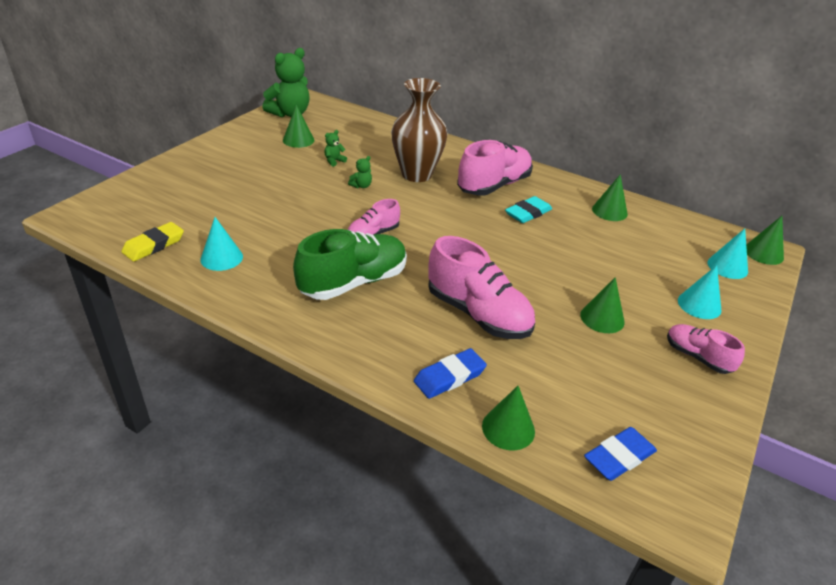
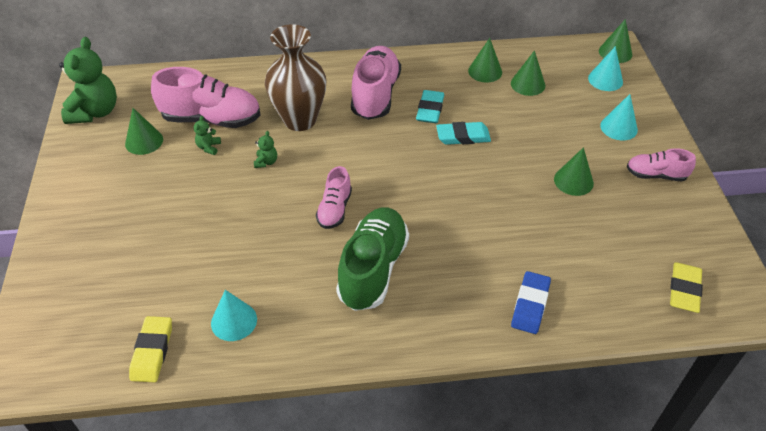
camera: 35 degrees left, 10 degrees up
(478, 314) = (493, 235): pink shoe -> pink shoe (212, 119)
(508, 428) = (606, 318): green cone -> green cone (528, 84)
(535, 241) = (463, 136): none -> turquoise eraser
(619, 457) = (684, 290): blue eraser -> yellow eraser

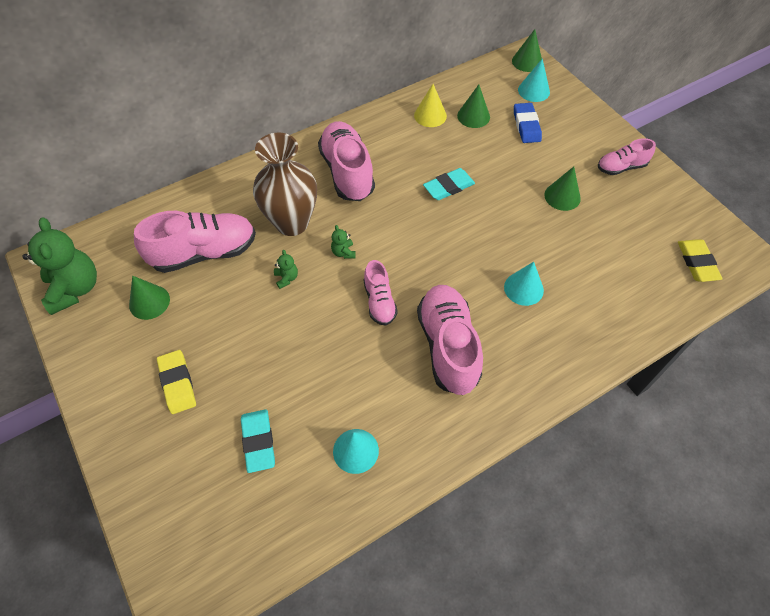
camera: 25 degrees left, 10 degrees up
(152, 351) = (298, 516): yellow eraser -> yellow eraser (177, 383)
(209, 147) = (220, 284): green teddy bear -> green teddy bear (343, 252)
(373, 269) = (448, 346): green shoe -> pink shoe
(430, 110) = (405, 170): turquoise eraser -> turquoise eraser (258, 442)
(485, 71) = (430, 115): green cone -> yellow cone
(530, 305) = (593, 325): blue eraser -> blue eraser (526, 125)
(618, 127) = (569, 133): turquoise cone -> turquoise cone (523, 288)

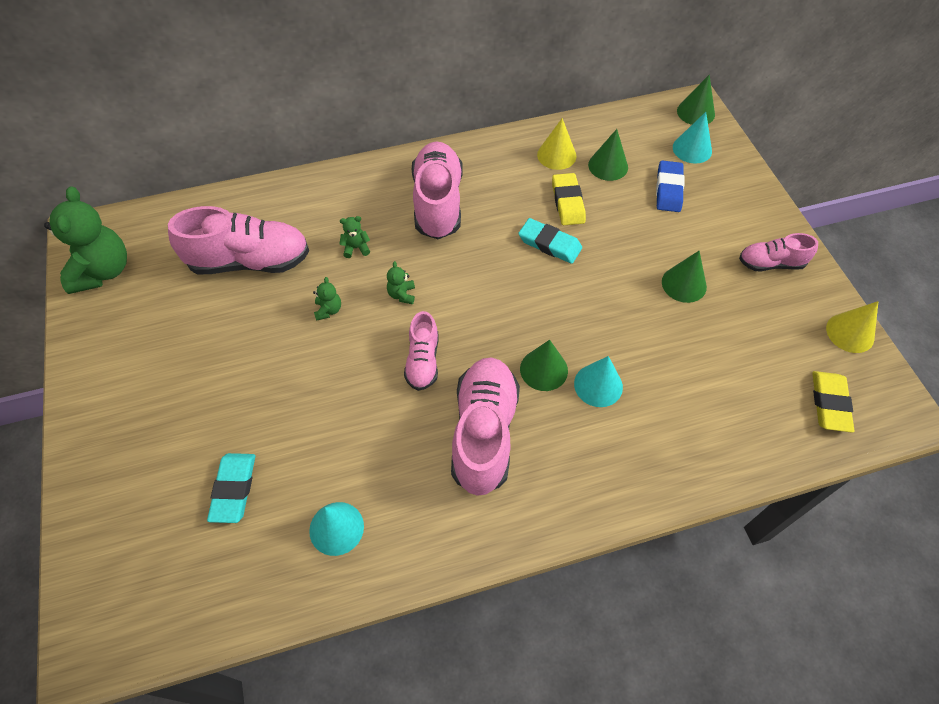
camera: 15 degrees right, 0 degrees up
(149, 302) = (173, 303): green cone -> green cone (543, 369)
(177, 383) = (171, 401): yellow eraser -> yellow eraser (567, 202)
(292, 223) = (356, 248): brown vase -> green teddy bear
(448, 187) = (549, 244): turquoise eraser -> turquoise eraser turned 45 degrees clockwise
(694, 207) = (850, 333): none -> yellow cone

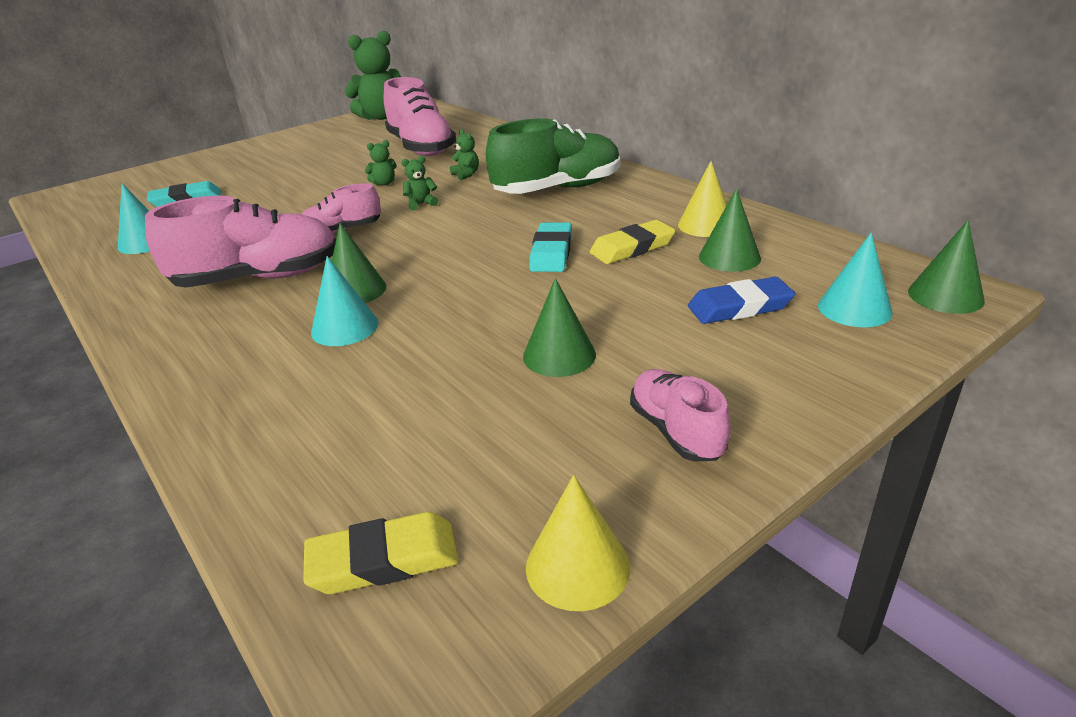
camera: 70 degrees right, 25 degrees down
(438, 203) = (558, 189): pink shoe -> green shoe

